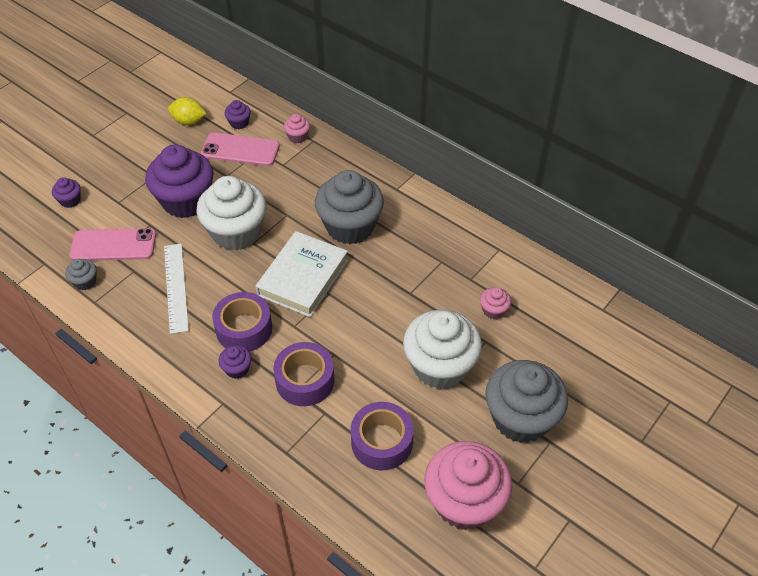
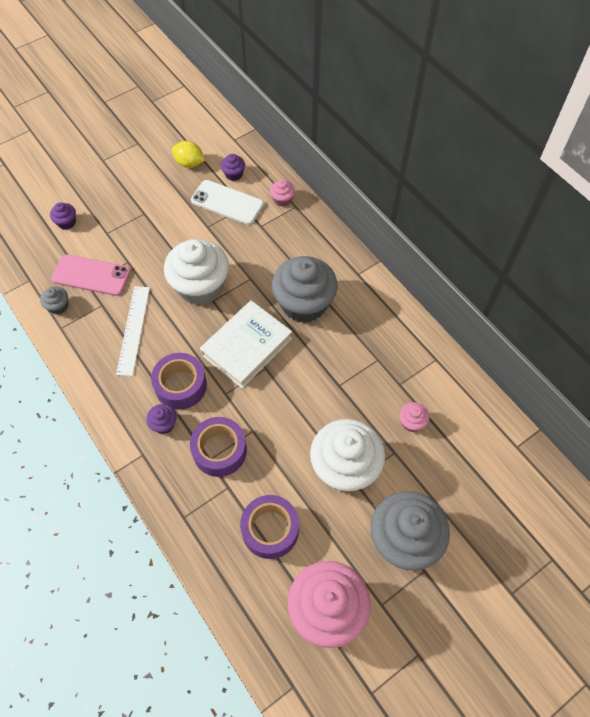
camera: 15 degrees right, 10 degrees up
(186, 201) = (165, 245): purple cupcake -> none
(240, 150) = (227, 202): pink phone -> white phone

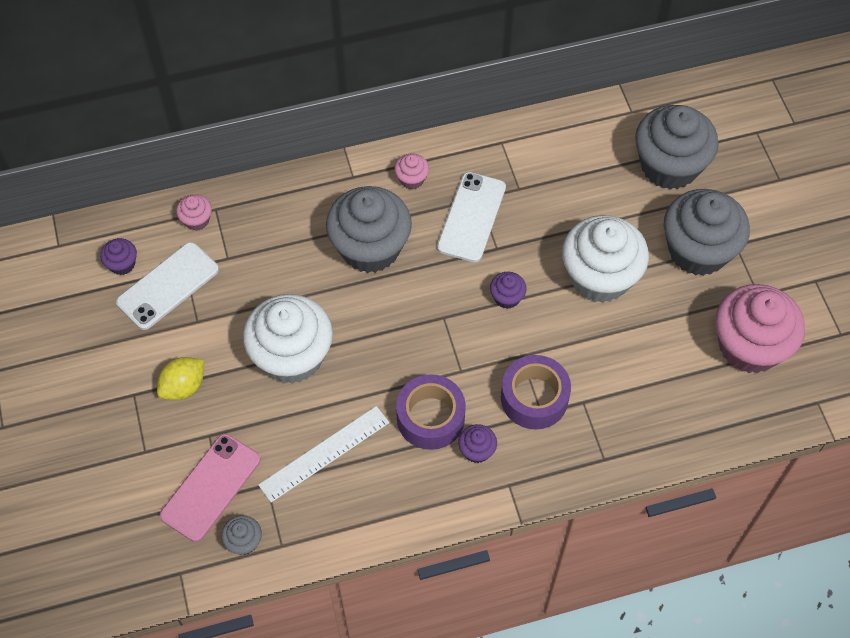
camera: 70 degrees left, 0 degrees up
(67, 222) = (98, 501): purple cupcake -> purple cupcake (507, 297)
(133, 330) = (324, 453): white ruler -> white ruler turned 60 degrees counterclockwise
(189, 163) = (72, 313): yellow lemon -> yellow lemon (184, 387)
(246, 346) = (405, 328): white book -> none
(270, 529) = (647, 373): purple tape -> none
(358, 360) = (471, 217): none -> white phone
(411, 422) = (569, 194): pink cupcake -> pink cupcake (412, 179)
(477, 492) = (669, 166): none -> grey cupcake

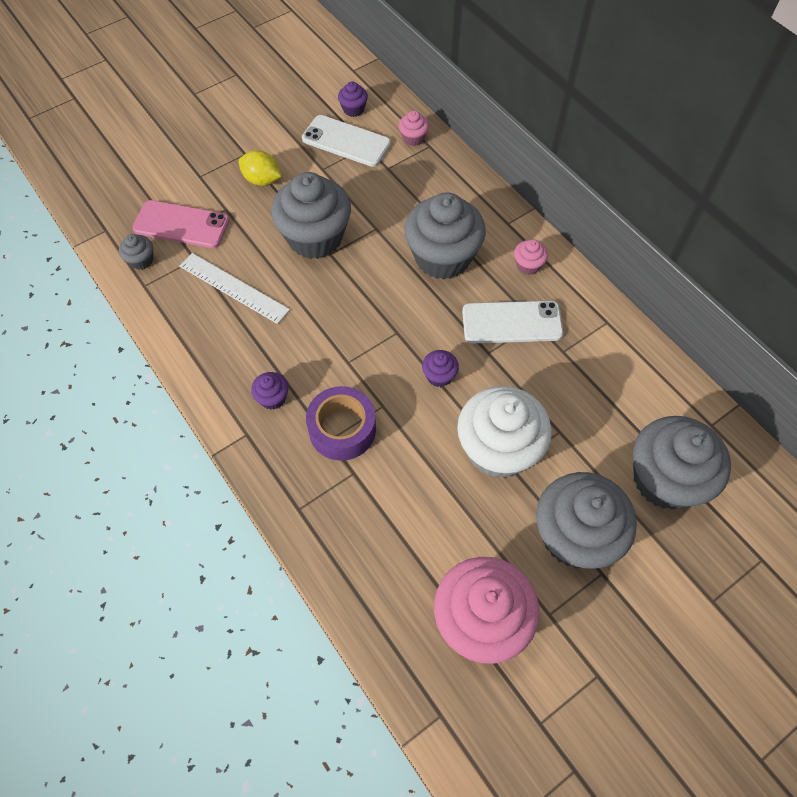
camera: 70 degrees right, 0 degrees up
(292, 356) = (315, 237): white cupcake -> grey cupcake
(430, 418) = (293, 353): purple tape -> none

